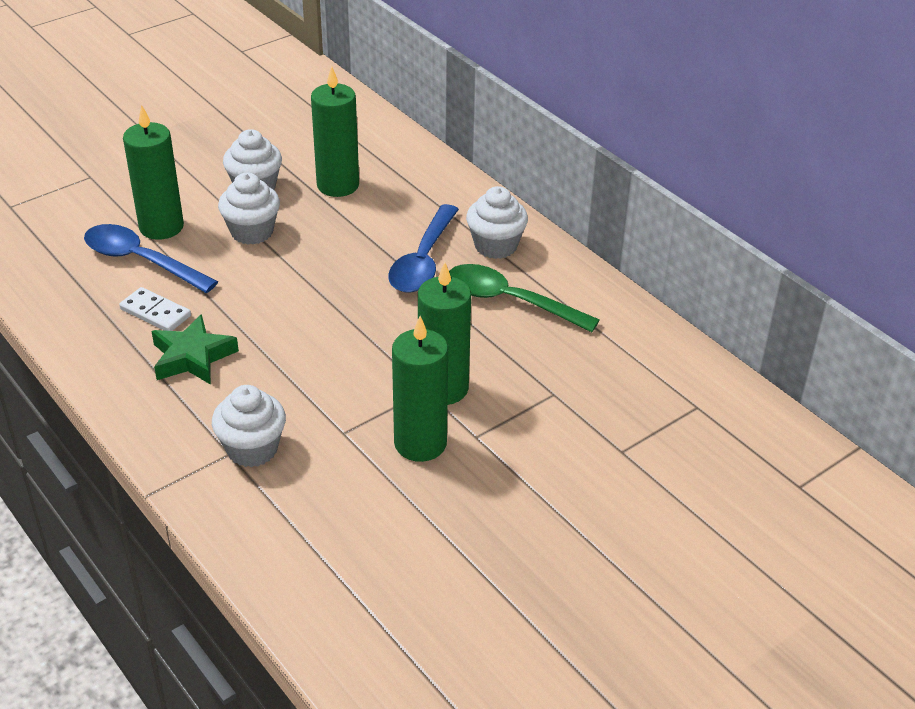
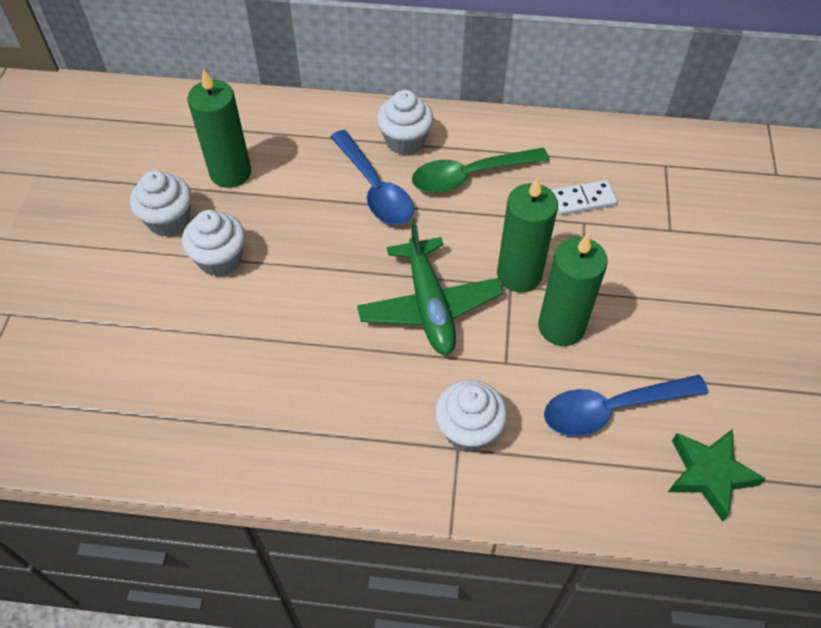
camera: 45 degrees left, 15 degrees up
(141, 261) = (166, 353): blue spoon -> blue spoon (612, 409)
(155, 312) = (243, 386): white domino -> white domino (583, 200)
(161, 227) = (140, 311): green candle -> none
(192, 357) = (324, 398): green star -> green star (709, 474)
(345, 358) = (429, 305): none -> green plane

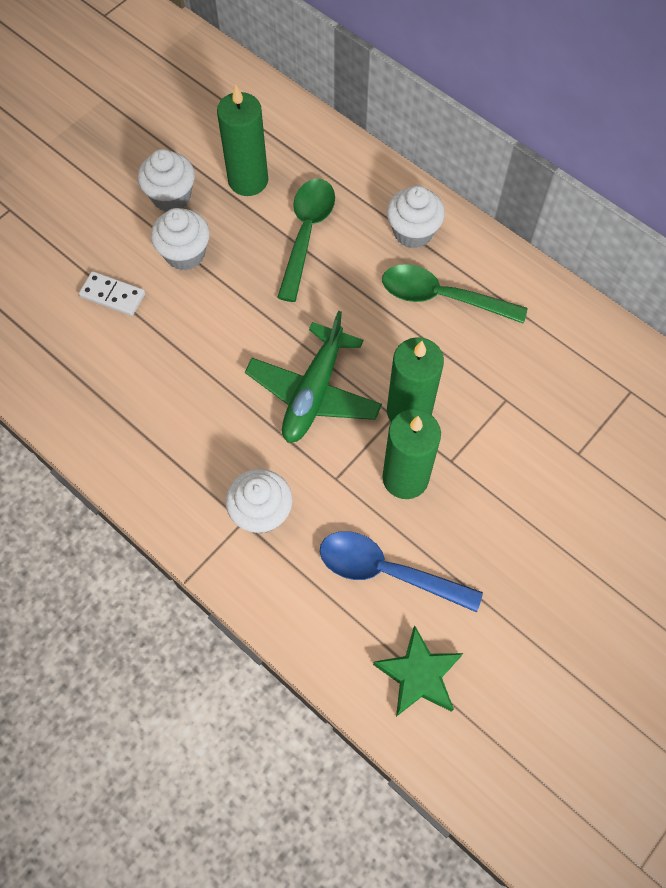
camera: 35 degrees right, 10 degrees up
(317, 187) = (306, 234): none -> green spoon
(375, 189) = (352, 262): blue spoon -> none
(583, 200) = (523, 378): white domino -> white domino (113, 295)

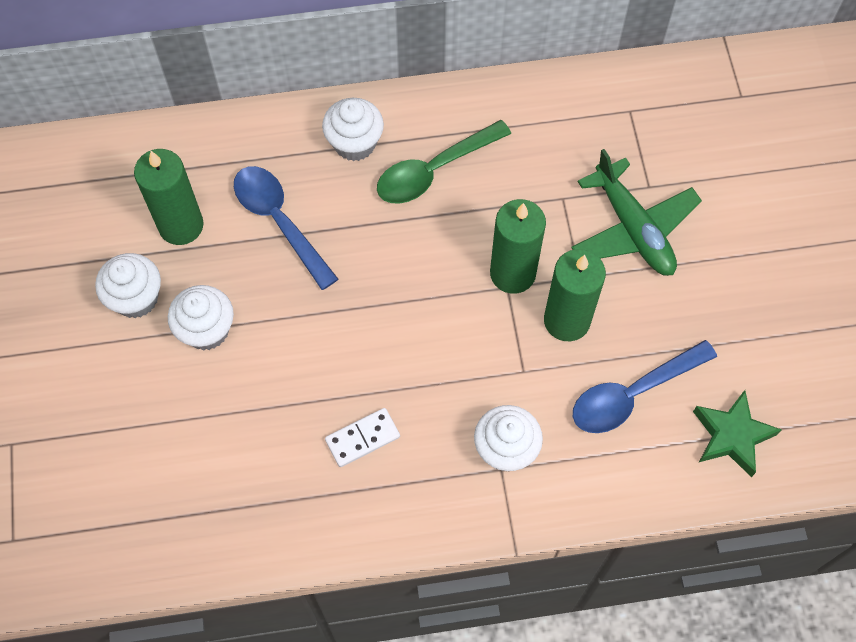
camera: 50 degrees left, 0 degrees up
(113, 295) = (192, 418): white domino -> white domino (362, 438)
(306, 234) = (279, 221): green spoon -> blue spoon
(314, 392) = (433, 329): green plane -> green plane (633, 228)

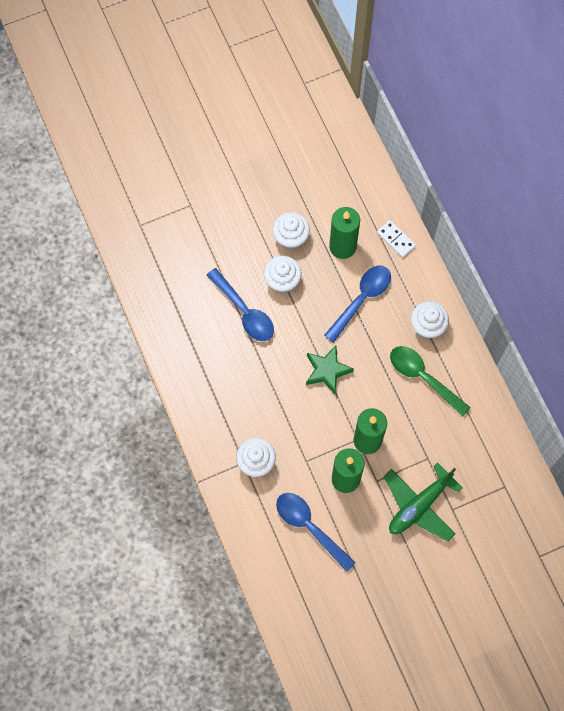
camera: 75 degrees right, 5 degrees up
(239, 402) = (244, 311): none -> blue spoon
(362, 438) = (241, 383): white domino -> white domino (396, 239)
(732, 436) = (299, 590): green star -> green star (327, 370)

